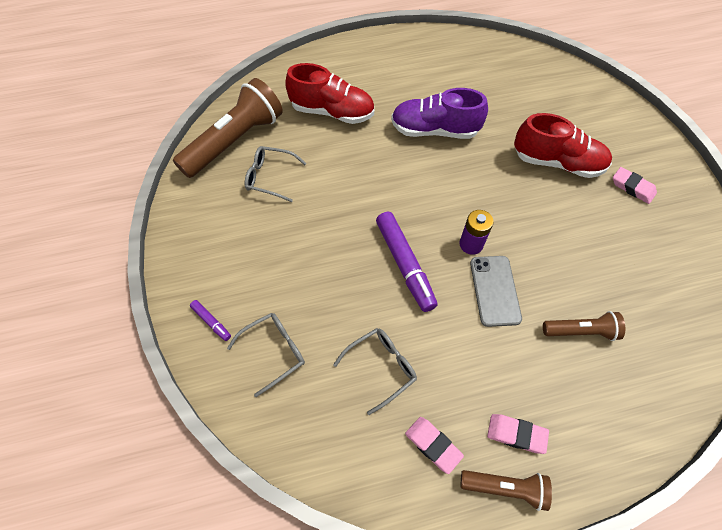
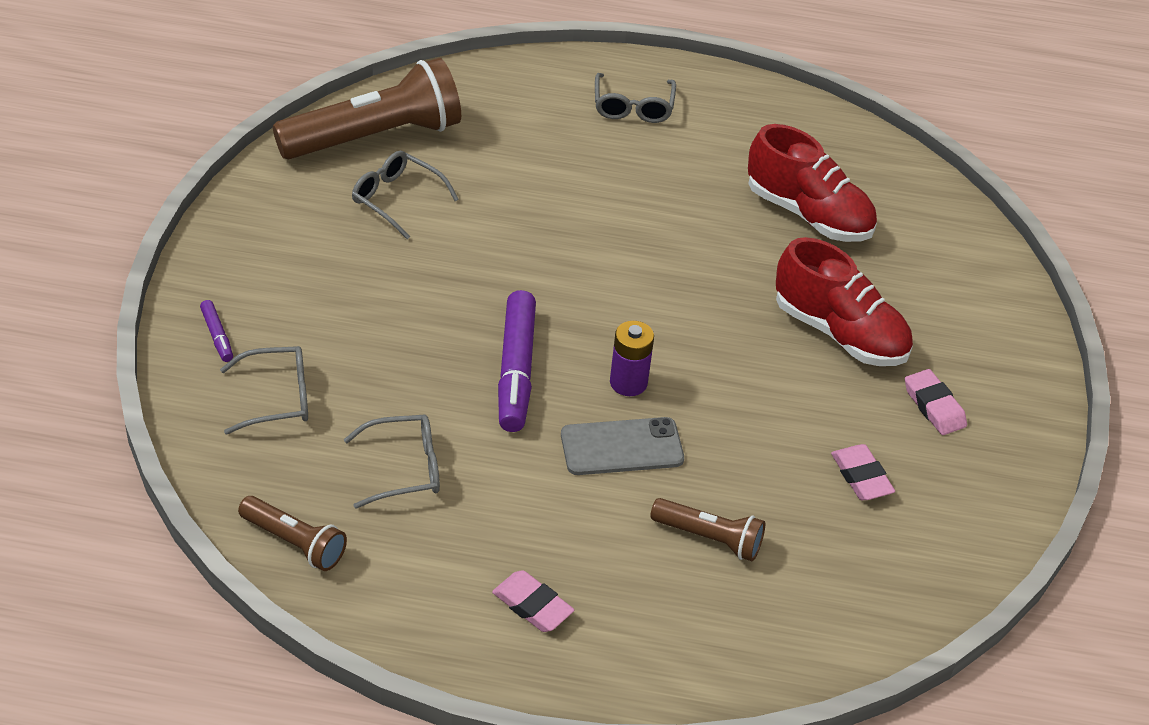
camera: 20 degrees right, 15 degrees down
(332, 112) = (541, 148): red shoe -> red shoe (808, 214)
(366, 68) = (633, 107): none -> grey glasses
(433, 445) = (416, 571): pink eraser -> pink eraser (861, 476)
(434, 130) = (679, 225): purple shoe -> none
(494, 290) = (622, 447): grey phone -> grey phone turned 60 degrees clockwise
(505, 488) = (477, 649): brown flashlight -> brown flashlight (294, 543)

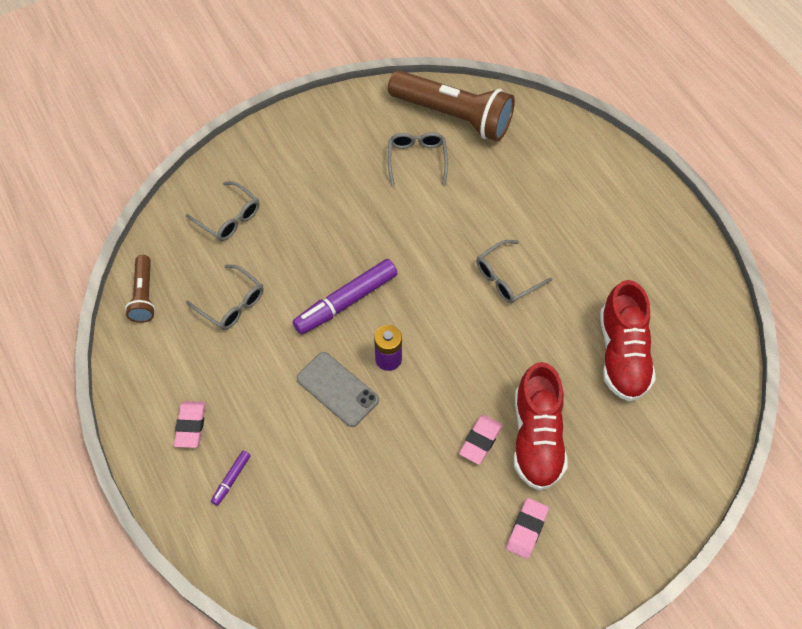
camera: 55 degrees right, 15 degrees up
(217, 336) = (246, 164): purple marker -> purple marker (231, 479)
(633, 107) = (613, 206): grey glasses -> grey glasses (506, 278)
(709, 538) = (310, 477): brown flashlight -> none
(861, 476) = (429, 525): pink eraser -> pink eraser (480, 441)

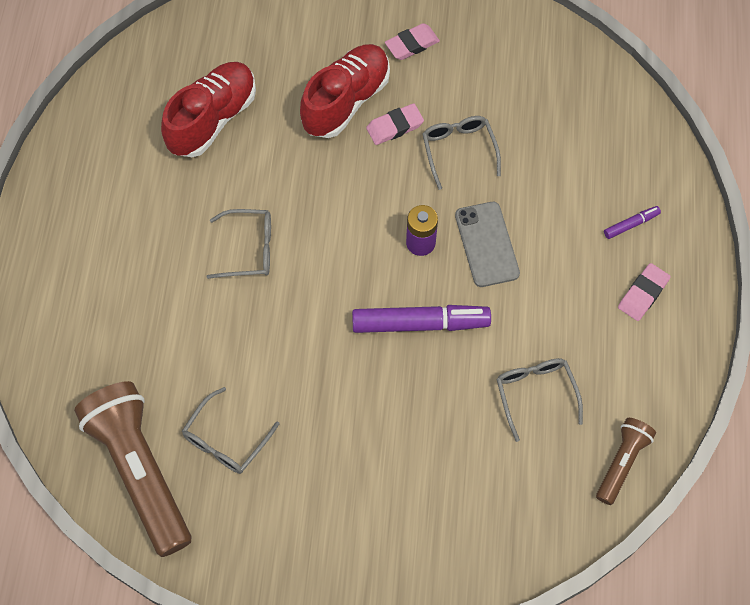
camera: 145 degrees left, 5 degrees up
(229, 218) = (479, 501): grey glasses -> grey glasses (458, 150)

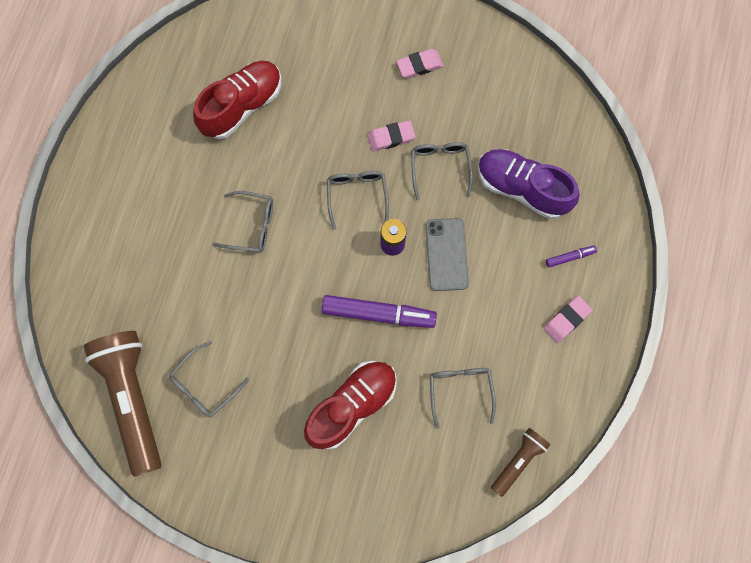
camera: 10 degrees right, 10 degrees up
(346, 101) = (355, 107): red shoe -> red shoe (352, 405)
(368, 196) = (357, 196): none -> grey glasses
(558, 158) = (522, 188): none -> purple shoe

